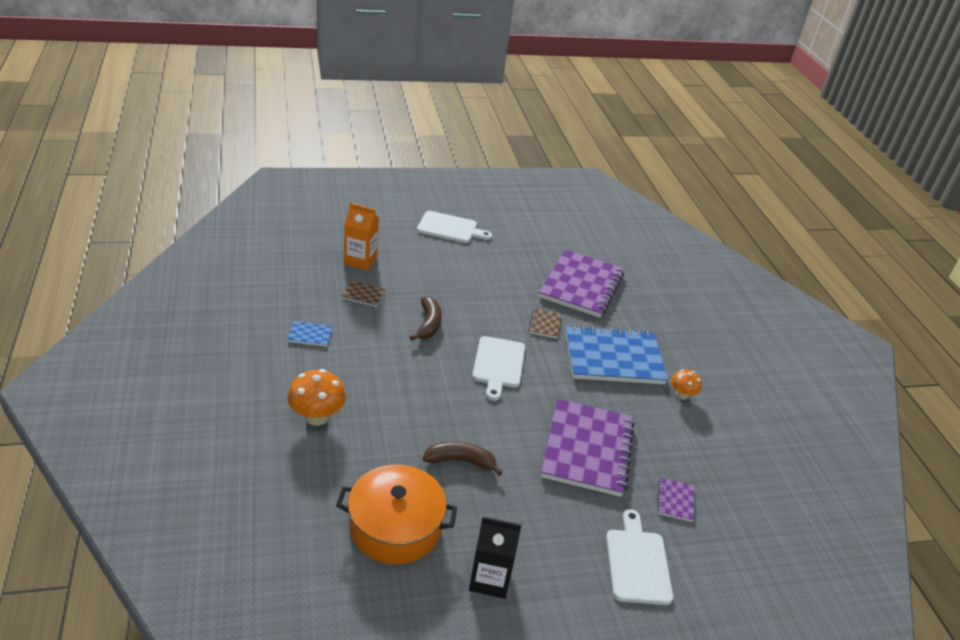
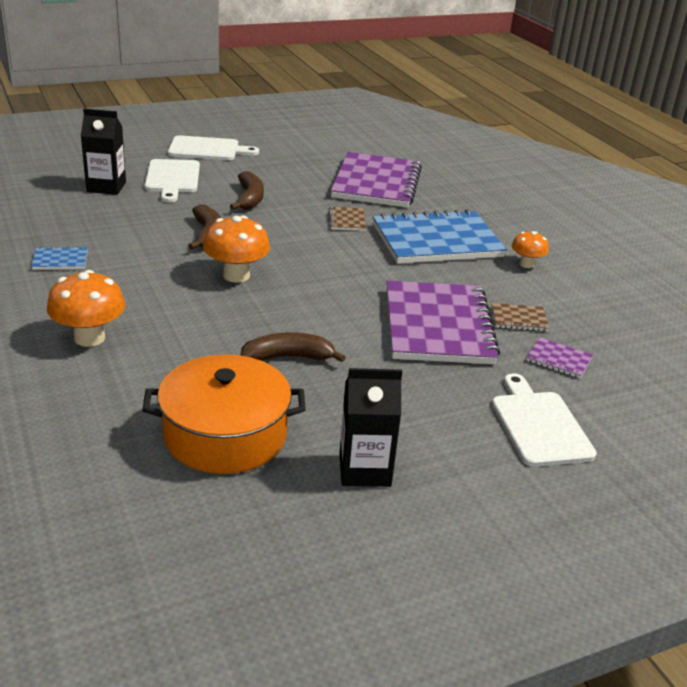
camera: 10 degrees left, 5 degrees down
(360, 260) = (106, 187): orange carton -> black carton
(363, 295) = (119, 217): brown notebook -> brown notebook (519, 319)
(441, 371) = (236, 275): none -> orange mushroom
(471, 289) = (249, 198): none -> brown banana
(498, 365) = (304, 262): white cutting board -> white cutting board (172, 178)
(675, 501) = (559, 360): purple notebook -> purple notebook turned 60 degrees counterclockwise

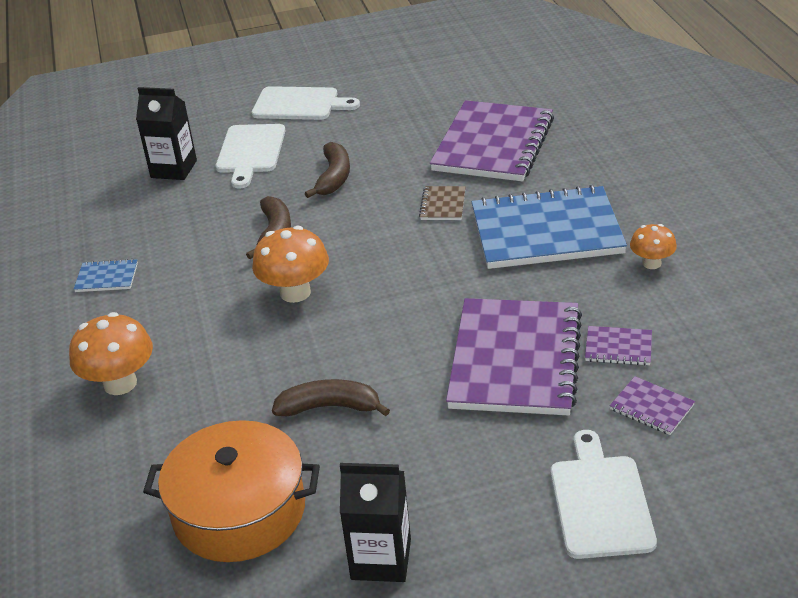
camera: 15 degrees right, 5 degrees up
(519, 319) = (618, 348): brown notebook -> purple notebook

